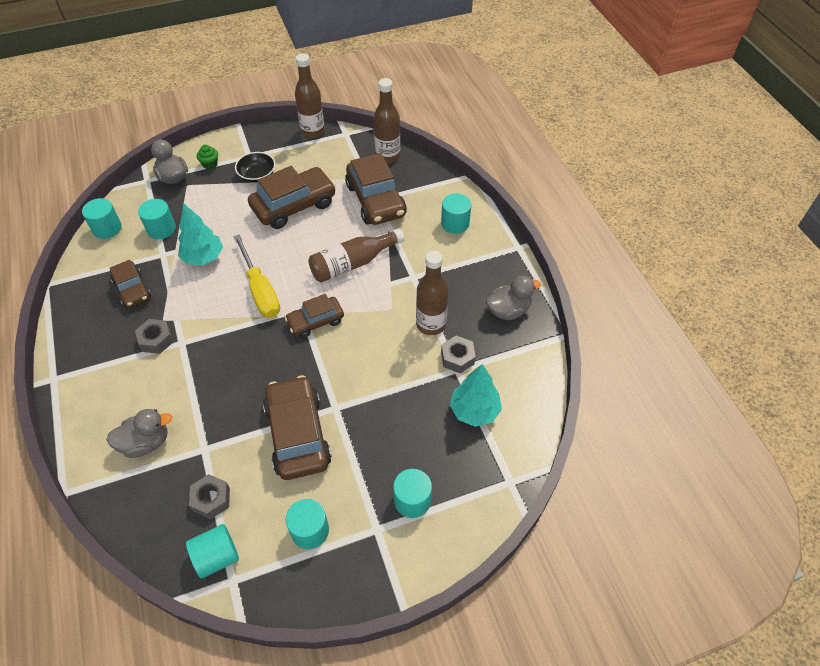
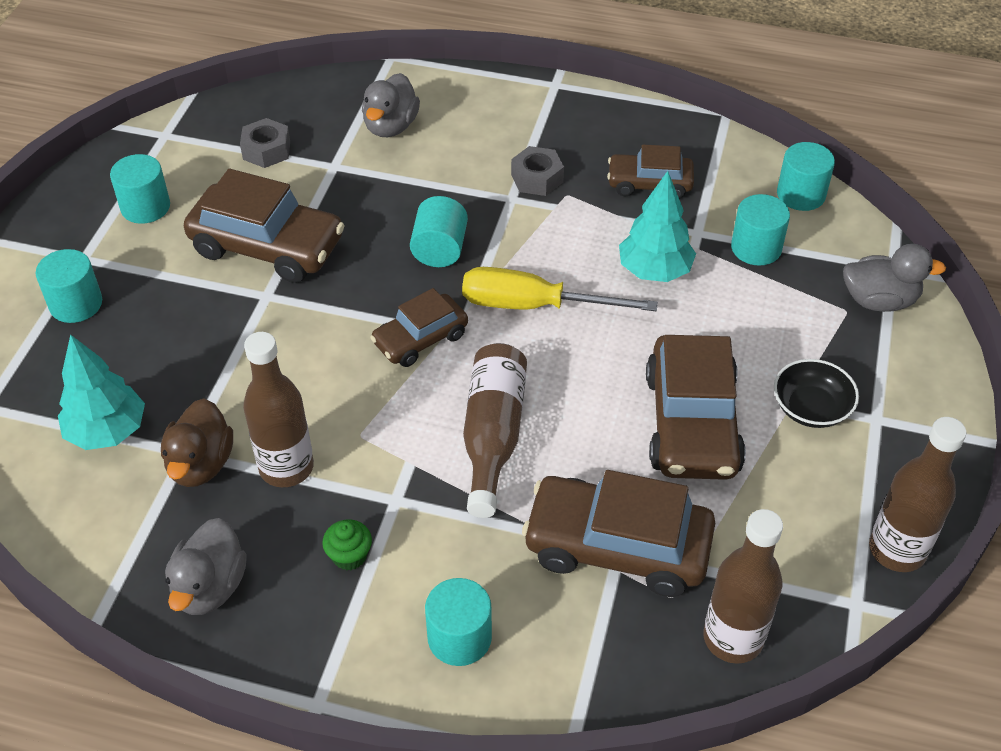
camera: 125 degrees right, 5 degrees down
(210, 164) = (886, 358): green cupcake -> green cupcake (349, 556)
(217, 556) = (200, 133): turquoise cylinder -> turquoise cylinder (440, 249)
(315, 321) = (420, 339): brown car -> brown car turned 135 degrees counterclockwise
(457, 358) = (201, 464): grey nut -> brown duck

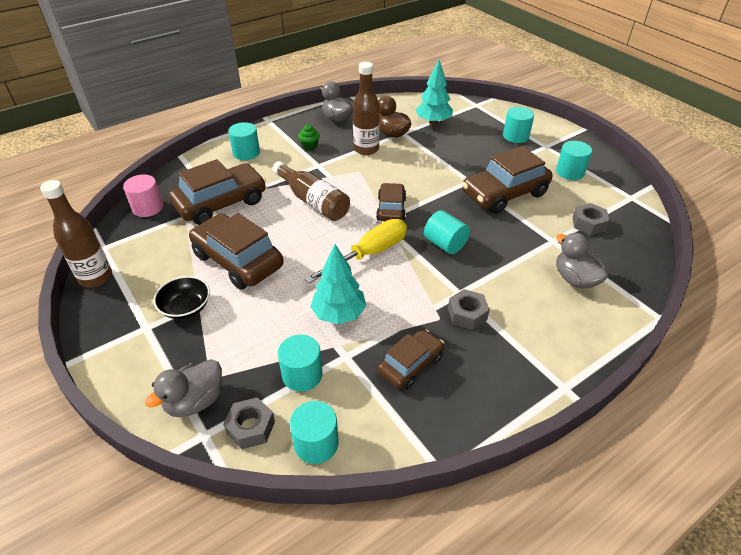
camera: 130 degrees right, 5 degrees down
(733, 638) = (148, 207): brown bottle -> pink cylinder
(845, 243) = (251, 427): none -> grey nut

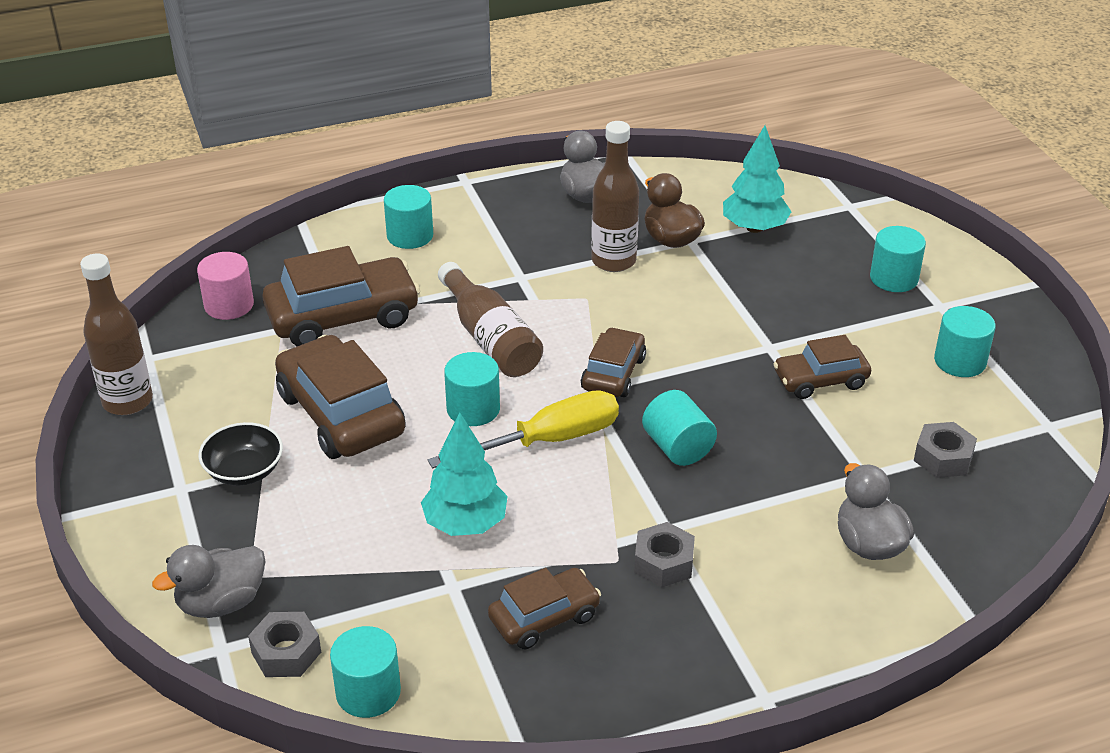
camera: 15 degrees right, 5 degrees down
(302, 375) = (380, 598): turquoise cylinder -> turquoise cylinder (473, 409)
(309, 146) = (519, 240): green cupcake -> none
(504, 194) = (820, 380): brown car -> brown car, size x0.59

